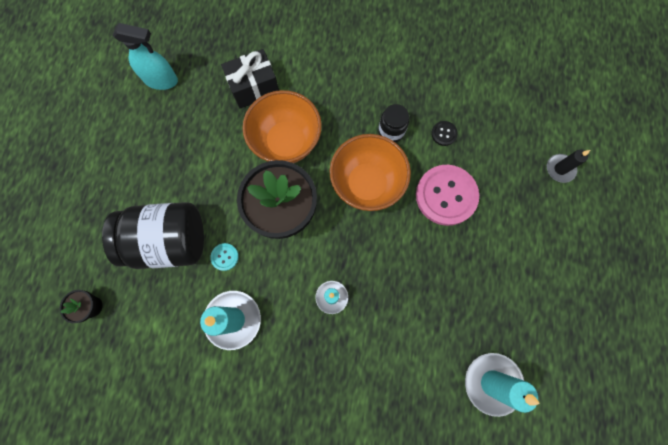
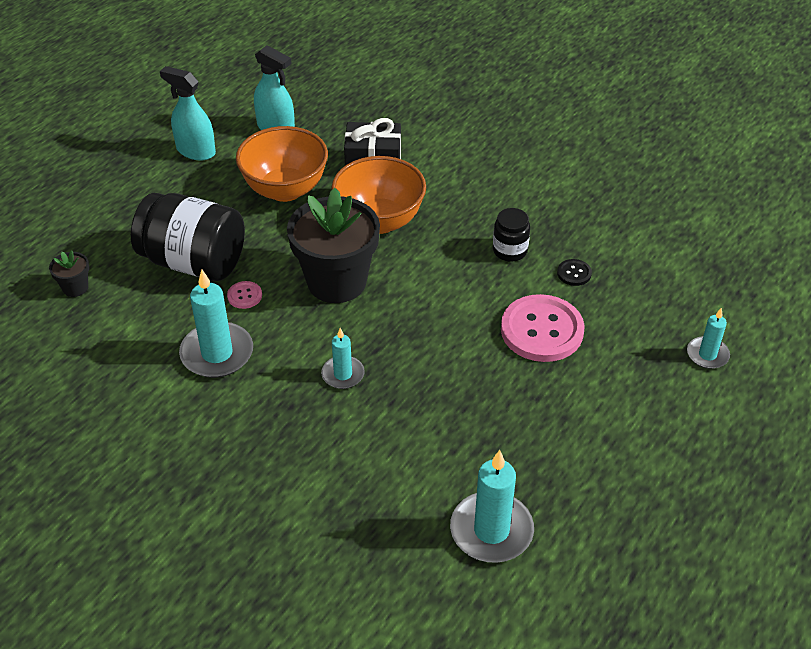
camera: 25 degrees right, 30 degrees down
(110, 129) = (195, 151): none -> turquoise spray bottle
(225, 257) = (244, 296): turquoise button -> pink button
(366, 184) = (450, 287): orange bowl -> orange bowl (285, 189)
(560, 169) = (707, 355): black candle -> turquoise candle

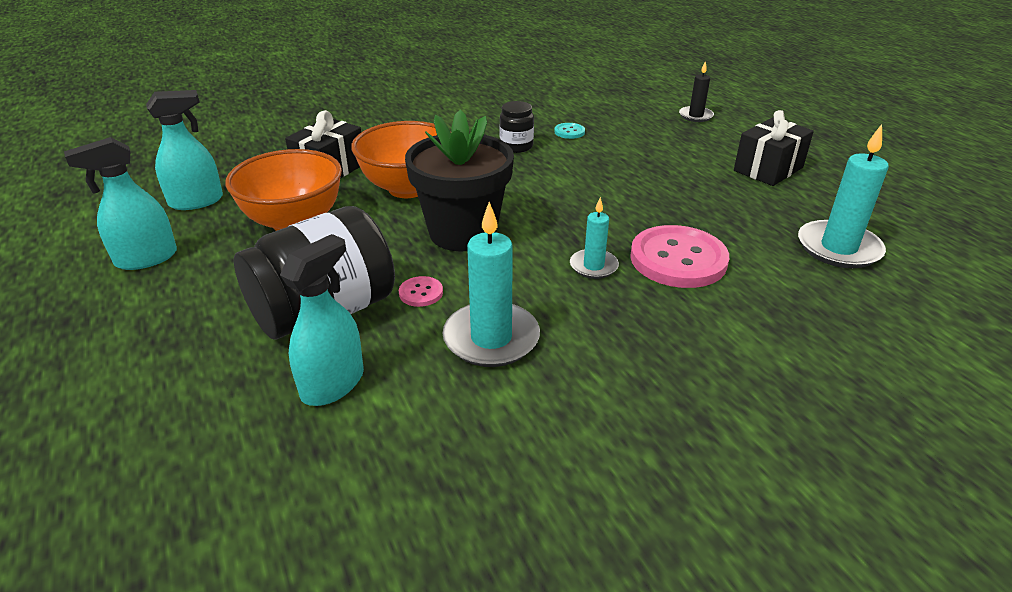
camera: 60 degrees left, 10 degrees down
(75, 288) = (245, 430): black flower pot -> none
(130, 302) = (333, 384): none -> turquoise spray bottle
(542, 330) = (620, 161): pink button -> pink button (678, 259)
(574, 273) = (569, 132): black button -> turquoise button
(620, 446) = (768, 169): none -> black gift
(707, 355) = (695, 116): turquoise candle -> black candle

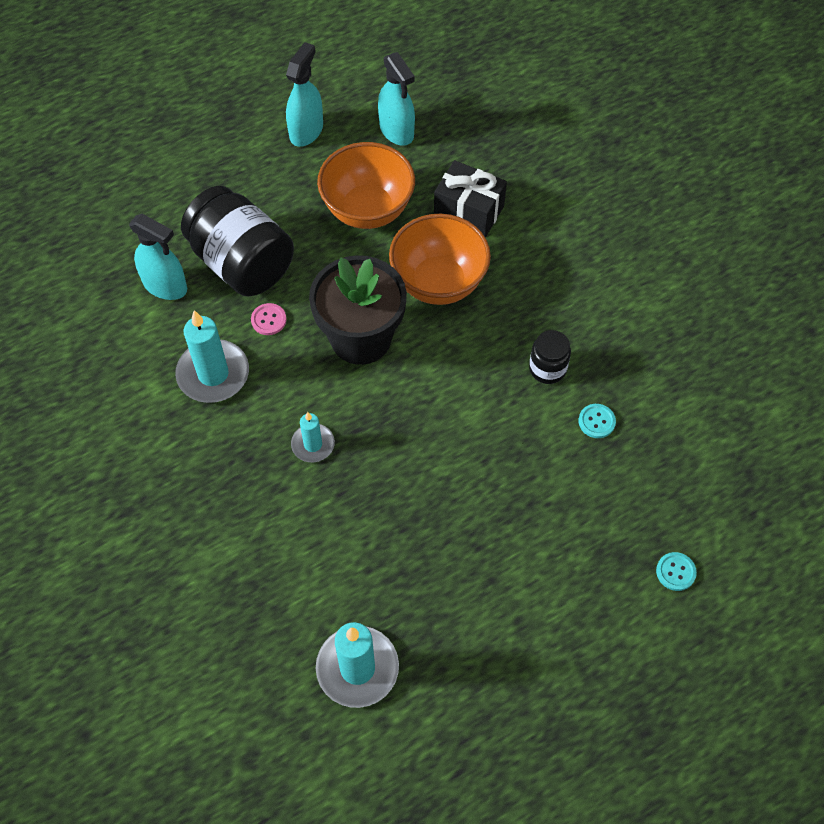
camera: 85 degrees right, 25 degrees up
(146, 258) = (306, 131): turquoise spray bottle -> turquoise spray bottle turned 60 degrees clockwise
(678, 259) = (328, 515): pink button -> none
(695, 116) = (675, 572): black candle -> turquoise button
(768, 169) = (527, 635): black gift -> none

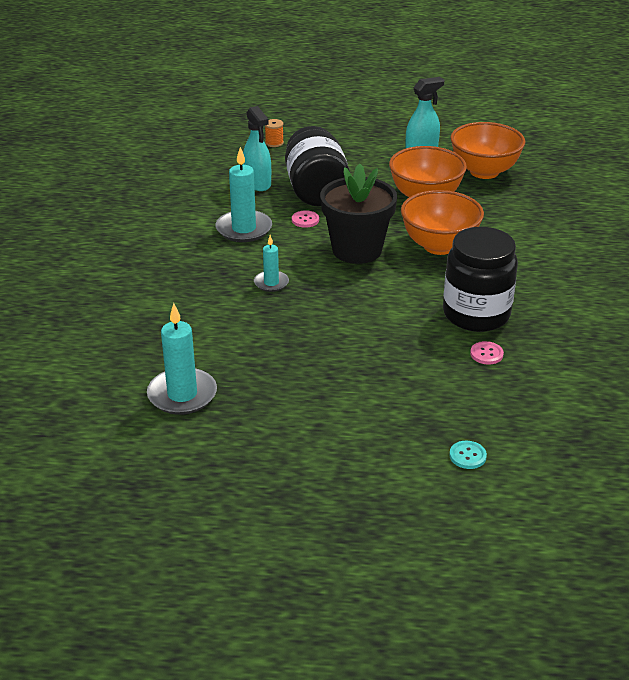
camera: 35 degrees right, 25 degrees down
(126, 201) = (274, 143): none -> orange spool
(396, 131) = (484, 171): turquoise spray bottle -> orange bowl
(468, 211) = (497, 222): black gift -> none
(547, 368) = (476, 314): black jar -> black jar, size x2.06
(596, 421) = (486, 354): turquoise button -> pink button

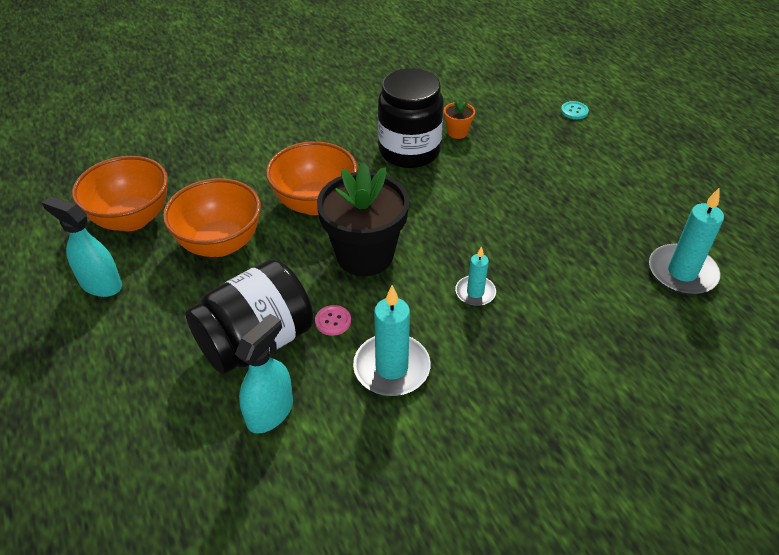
camera: 120 degrees left, 10 degrees up
(274, 143) = (133, 455): orange spool -> none
(486, 354) = (457, 132): pink button -> orange flower pot

